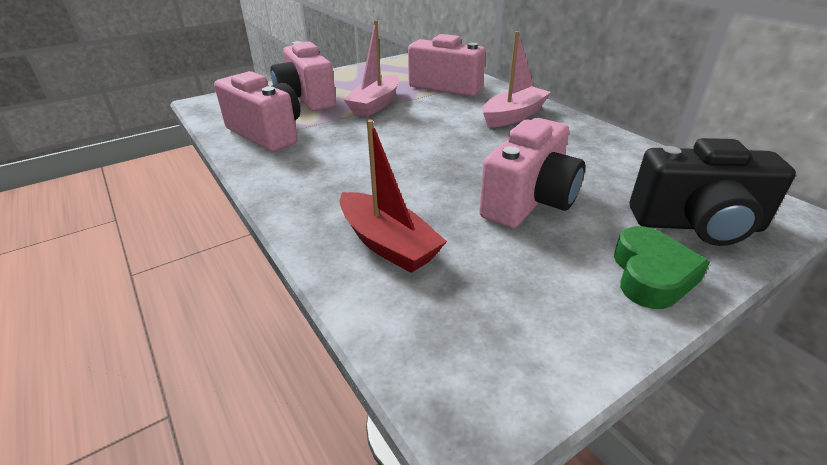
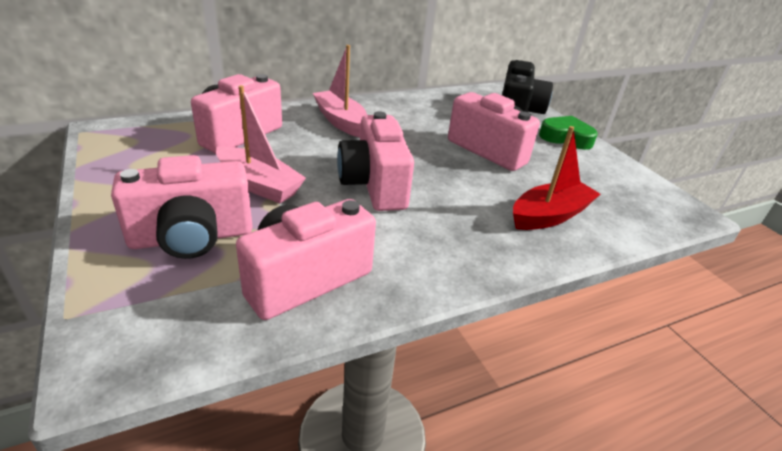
camera: 85 degrees left, 0 degrees up
(399, 142) = (374, 185): none -> pink camera

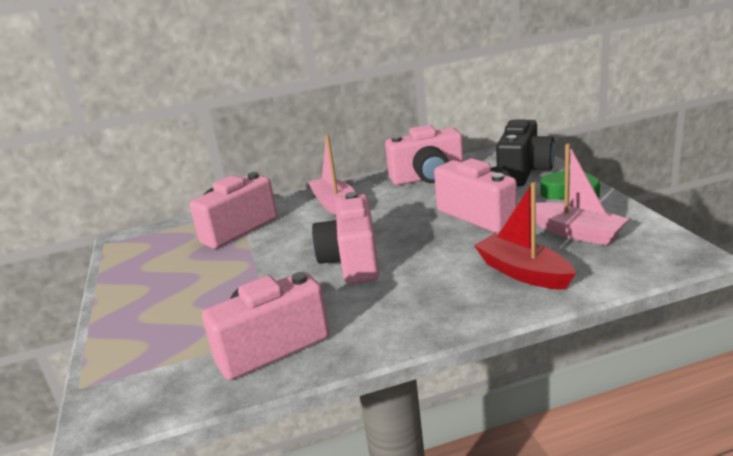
camera: 15 degrees right, 10 degrees down
(192, 237) = (183, 320): pink camera -> pink camera (428, 178)
(259, 185) = (246, 272): pink boat -> pink boat (576, 233)
(549, 215) = (523, 272): red boat -> red boat turned 105 degrees counterclockwise

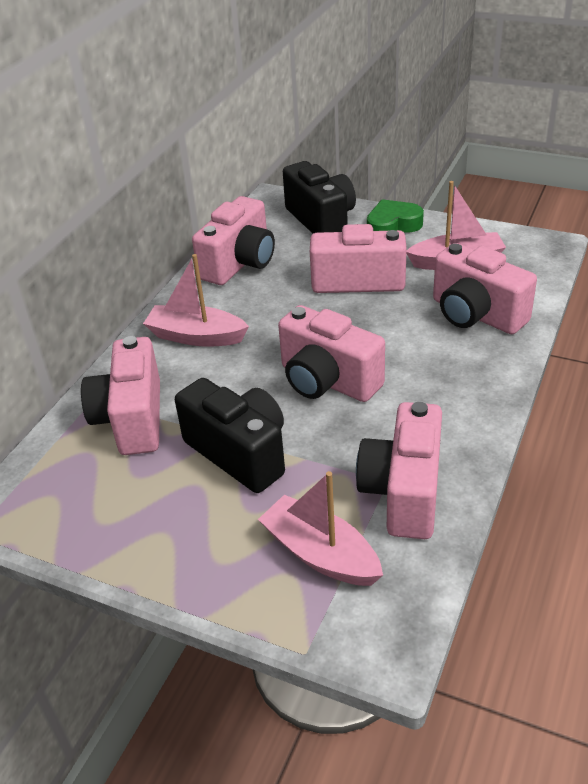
camera: 50 degrees left, 15 degrees up
(175, 346) = (320, 554): none -> pink boat
(243, 272) = (240, 453): none -> black camera
(523, 272) = (476, 314): red boat -> pink camera

